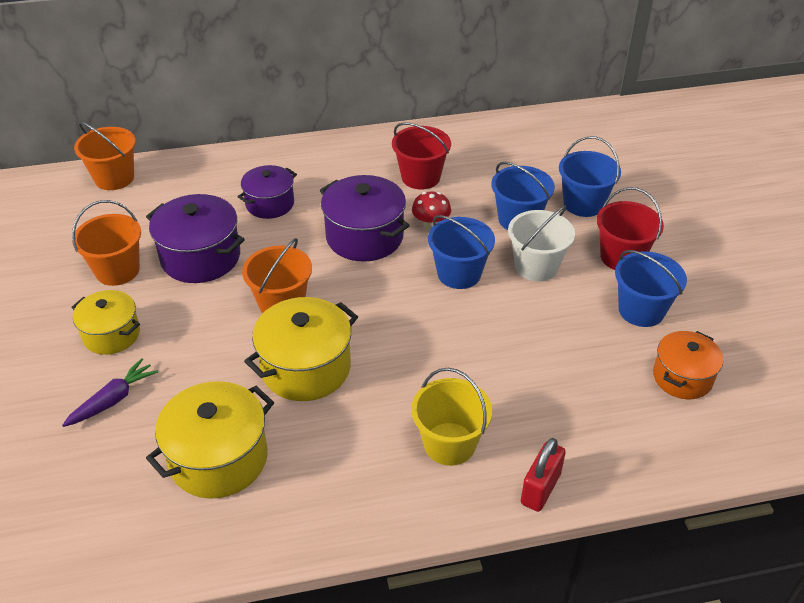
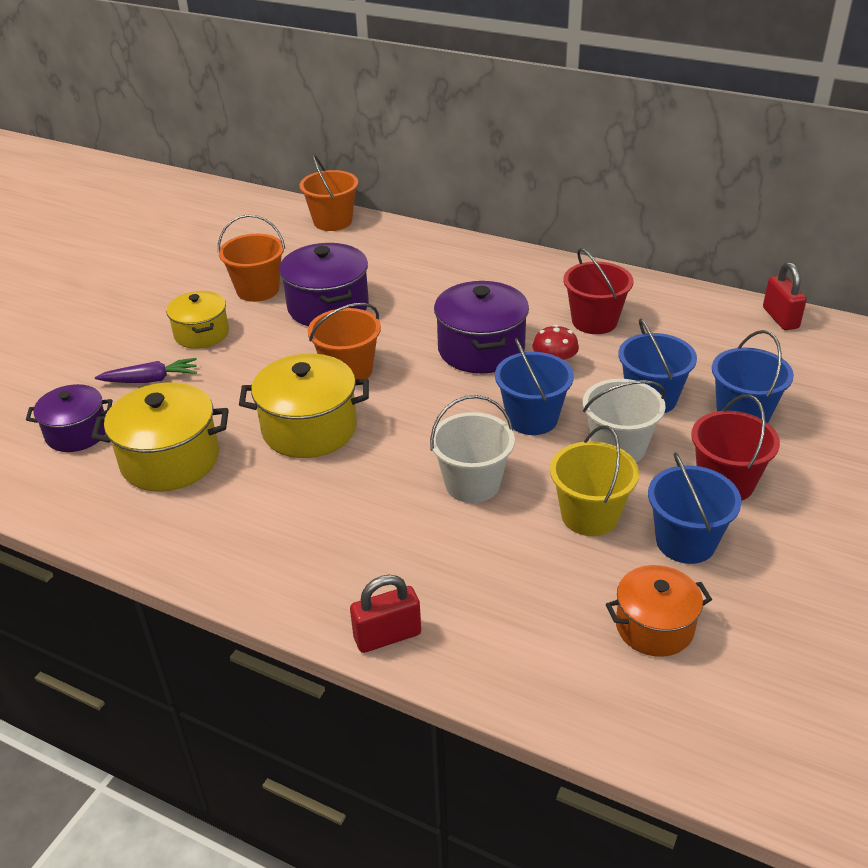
camera: 40 degrees right, 5 degrees down
(270, 204) = (430, 289): purple pot -> purple pot (77, 433)
(449, 444) = (353, 552): yellow bucket -> yellow bucket (589, 515)
(473, 345) = (472, 484): none -> white bucket
(535, 122) = (780, 318): none -> red padlock

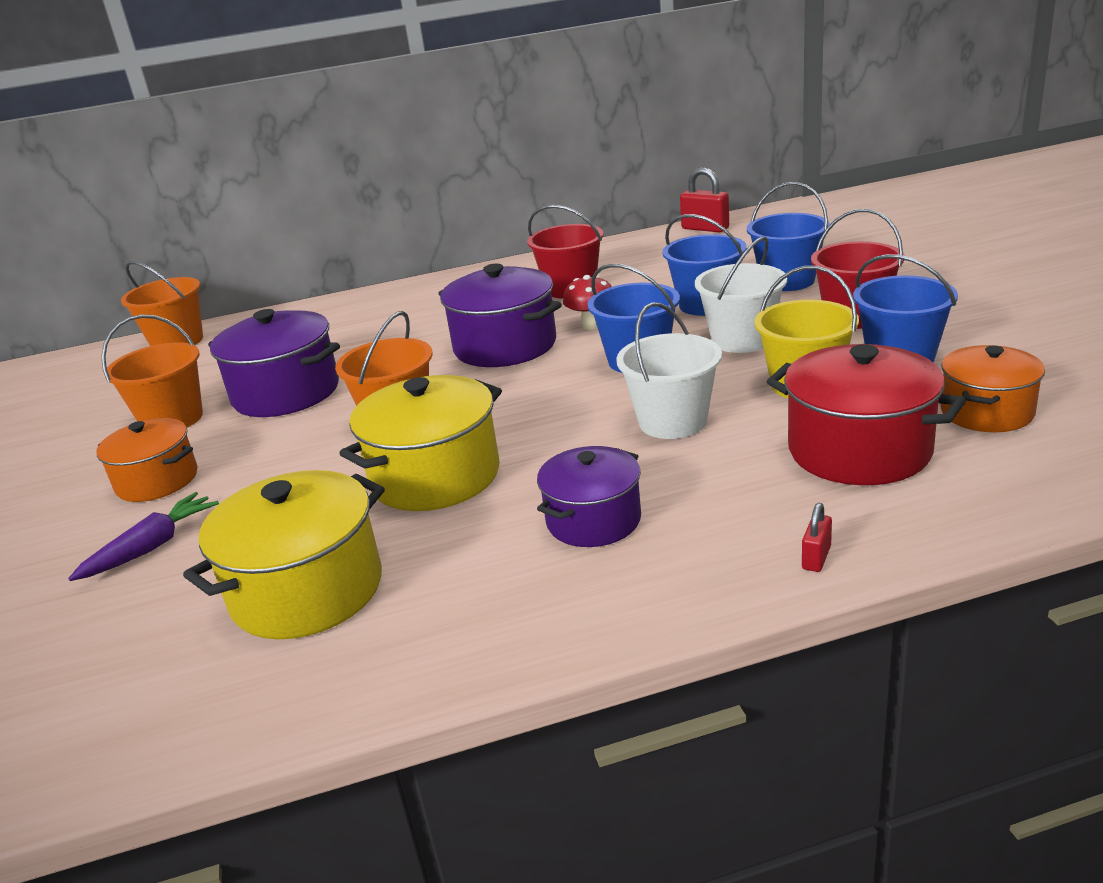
camera: 40 degrees left, 10 degrees down
(77, 433) = (119, 646): purple pot -> purple pot (593, 520)
(201, 334) = (157, 481): yellow pot -> orange pot
(387, 636) = (816, 558): red padlock -> red padlock, size x0.54
(530, 589) = (859, 450): none -> red pot

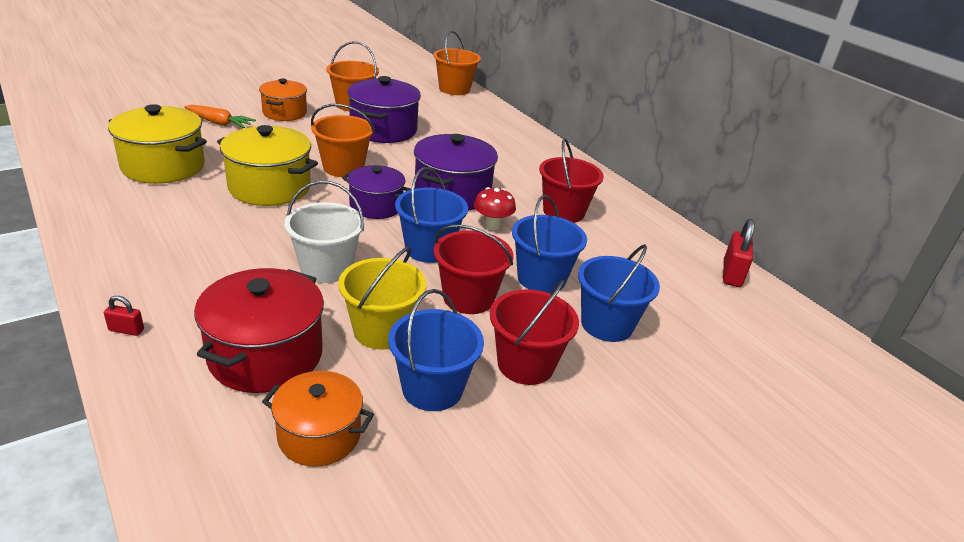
camera: 65 degrees right, 5 degrees up
(151, 547) = (219, 123): purple carrot -> orange carrot
(593, 520) = (202, 243): purple pot -> purple pot (376, 206)
(741, 340) = (468, 298): white bucket -> red bucket

